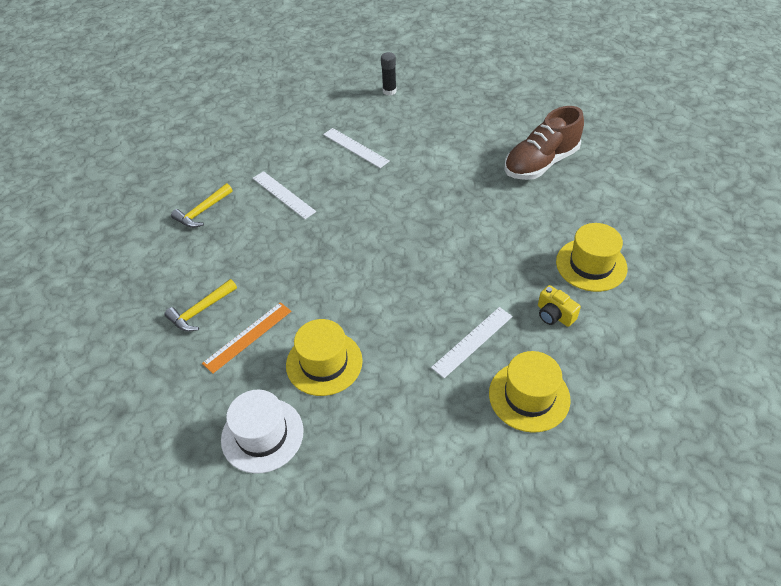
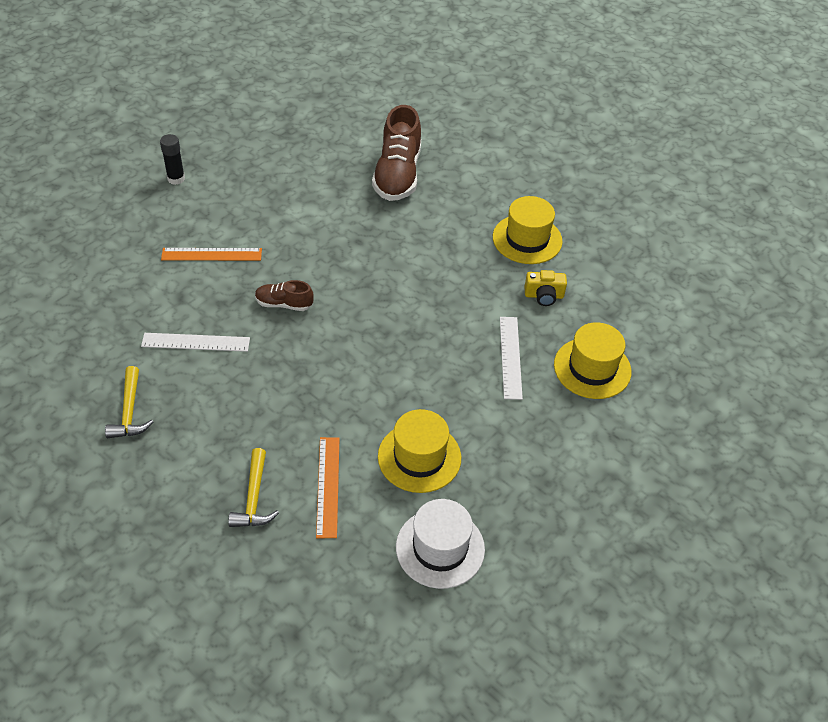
camera: 50 degrees left, 0 degrees up
(355, 148) = (211, 254): white ruler -> orange ruler
(361, 204) = (284, 304): none -> brown shoe

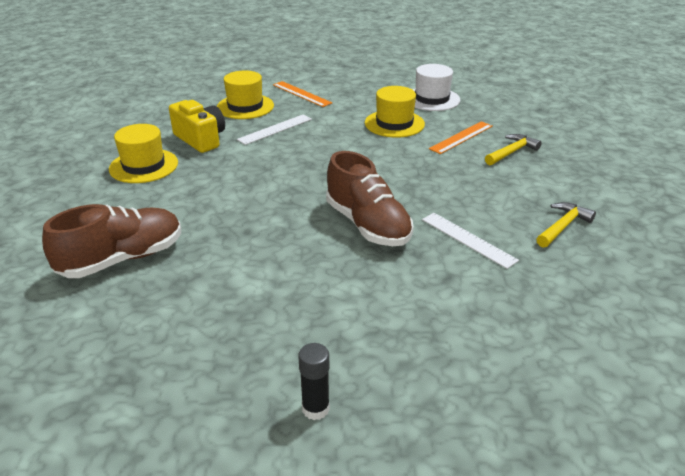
camera: 130 degrees left, 15 degrees down
(211, 254) = (378, 296): orange ruler -> orange ruler (301, 94)
(284, 304) = (368, 225): brown shoe -> brown shoe, size x1.95
(544, 296) = (201, 139): yellow camera -> yellow camera, size x1.67

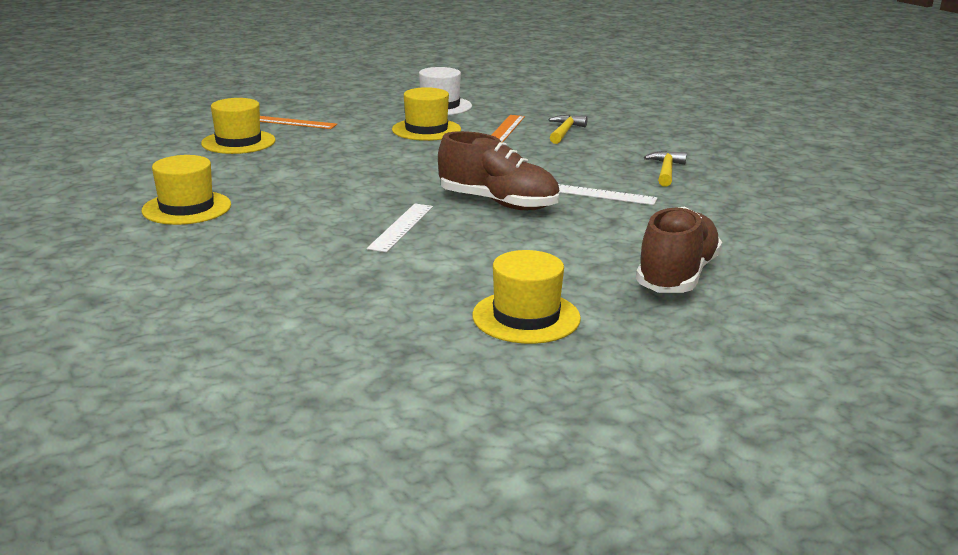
camera: 30 degrees left, 10 degrees down
(122, 259) = (277, 278): brown shoe -> brown shoe (677, 276)
(201, 139) = (224, 176): yellow camera -> none
(250, 376) = (526, 317): none -> yellow hat
(275, 129) = (302, 154): white ruler -> white ruler (401, 227)
(315, 409) = (608, 319): black glue stick -> none

